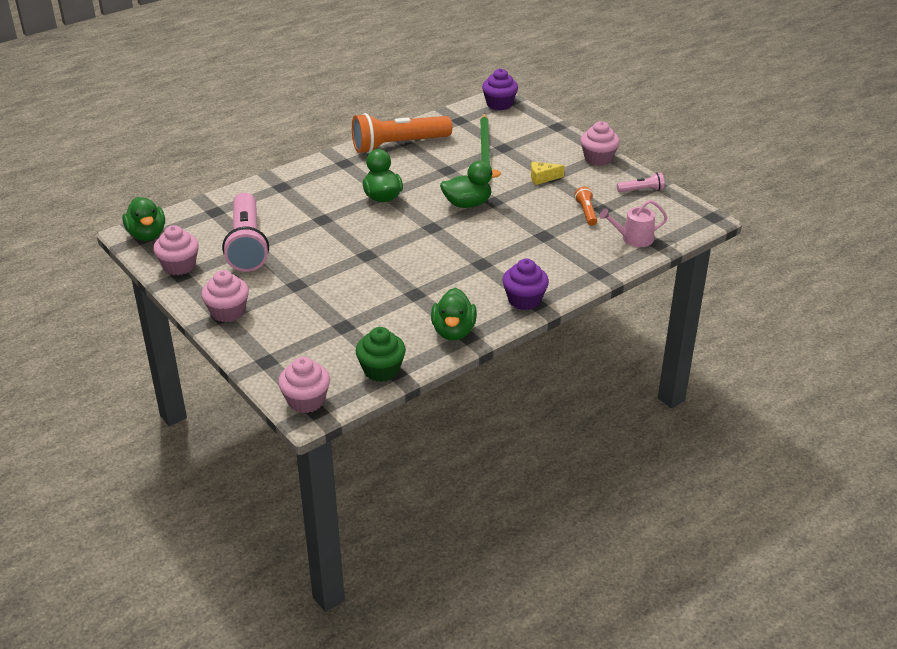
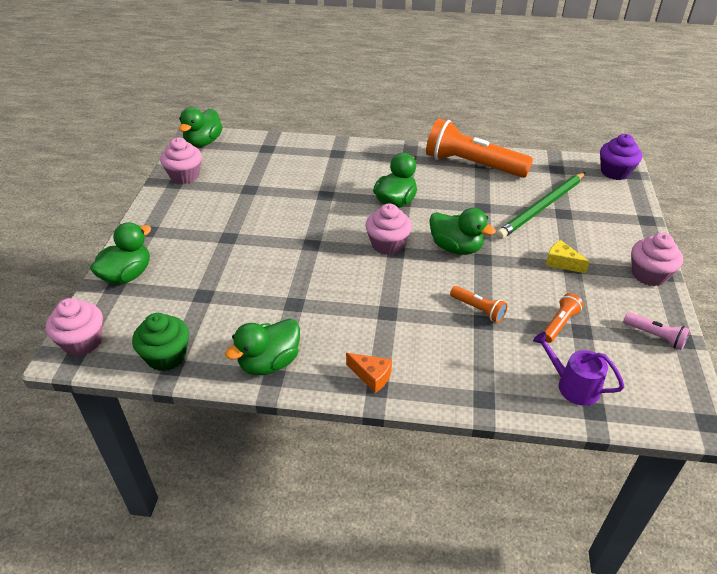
camera: 45 degrees right, 5 degrees up
(228, 312) = (155, 230): pink cupcake -> pink cupcake (387, 244)
(247, 245) = (247, 185): pink flashlight -> none
(262, 349) = (127, 275): none -> green duck
(524, 300) = (371, 376): purple cupcake -> orange cheese
(532, 231) = (478, 309): none -> orange flashlight
(633, 239) = (573, 386): pink watering can -> purple watering can

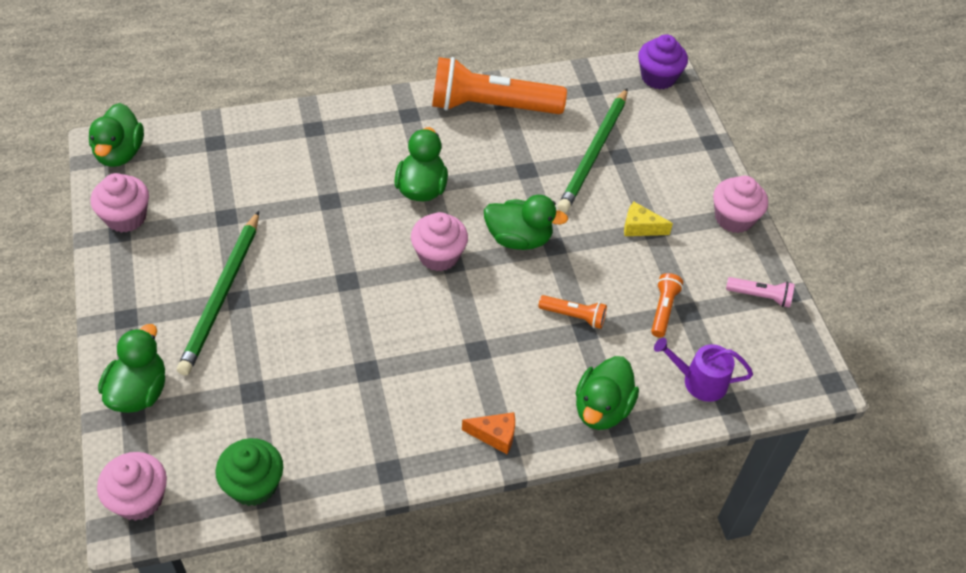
camera: 25 degrees left, 10 degrees up
(218, 232) = (222, 295): none -> green pencil
(269, 363) = (376, 455): green duck -> green duck (602, 408)

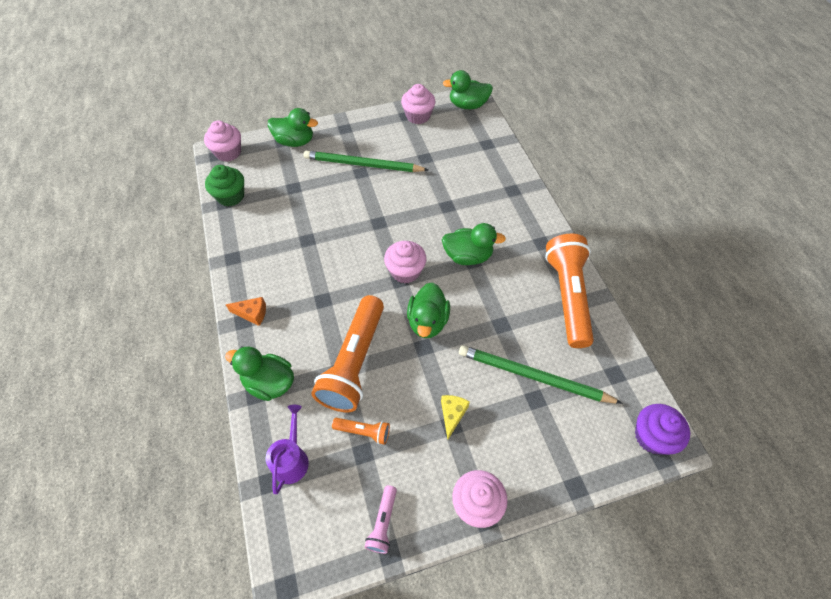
camera: 90 degrees right, 5 degrees up
(495, 435) = (252, 314): orange cheese -> orange cheese turned 90 degrees counterclockwise
(574, 316) = (354, 362): orange flashlight -> orange flashlight, size x2.27

